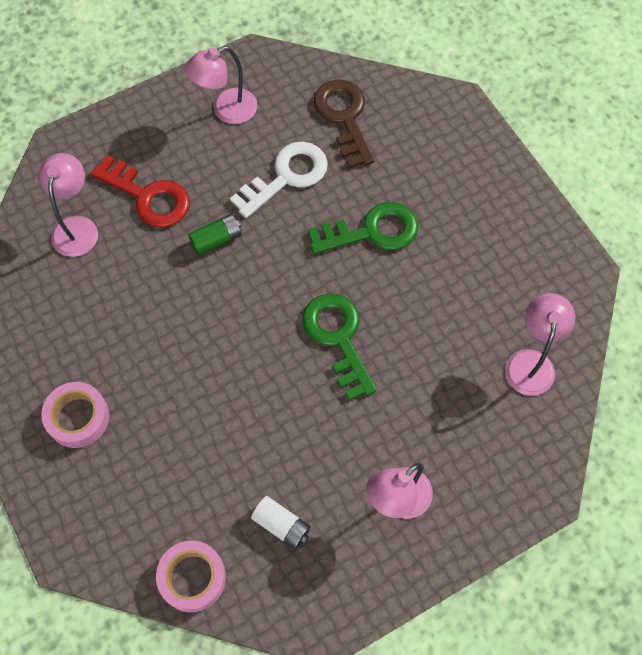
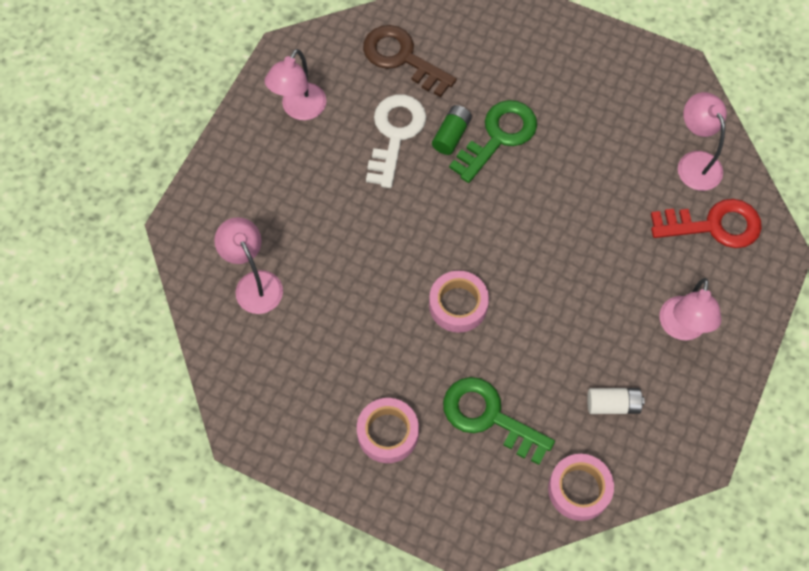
camera: 35 degrees left, 0 degrees up
(148, 196) = (294, 220): red key -> red key (714, 225)
(216, 240) = (381, 220): green battery -> green battery (451, 135)
(221, 350) = (458, 305): none -> pink tape
(338, 338) = (540, 236): green key -> green key (489, 417)

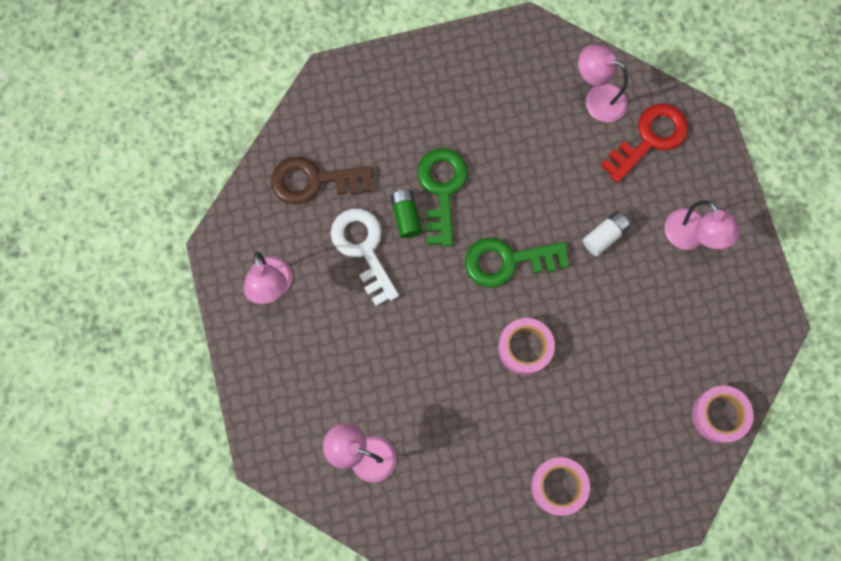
camera: 40 degrees left, 10 degrees up
(489, 417) = (617, 414): green key -> green key (508, 261)
(613, 404) = (691, 333): white battery -> white battery (604, 236)

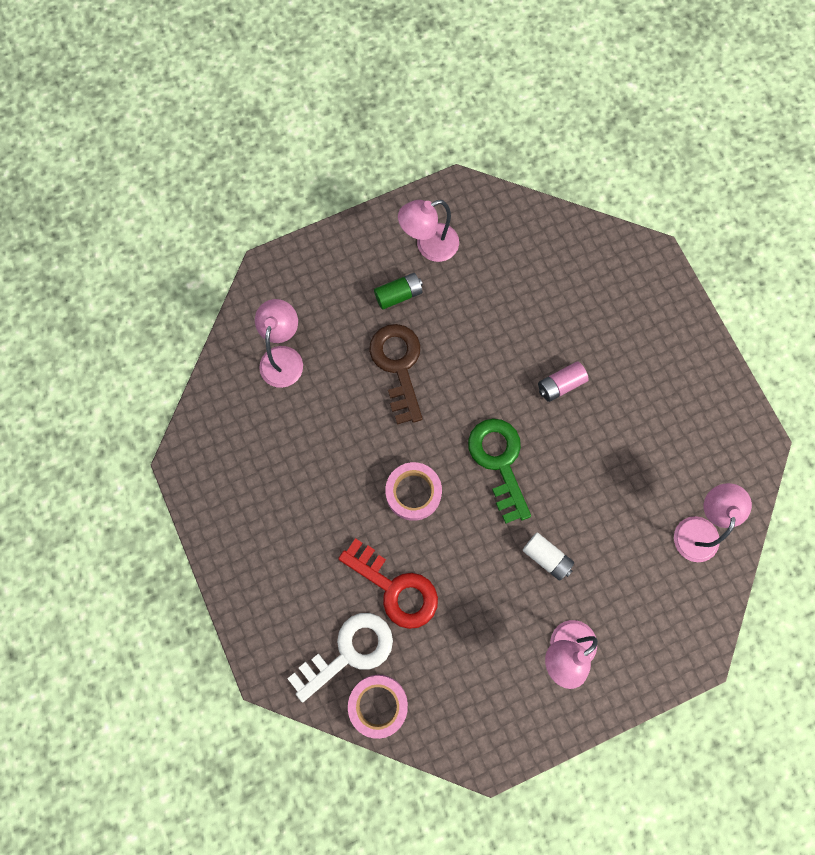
camera: 80 degrees right, 0 degrees up
(314, 181) = (542, 263): brown key -> brown key (398, 366)
(363, 249) = (483, 321): white key -> white key (349, 652)
(406, 216) = (525, 355): green battery -> green battery (398, 295)
(441, 189) = (560, 385): green key -> pink battery
(558, 486) = (280, 546): pink tape -> none
(649, 139) = (666, 592): red key -> red key (395, 588)

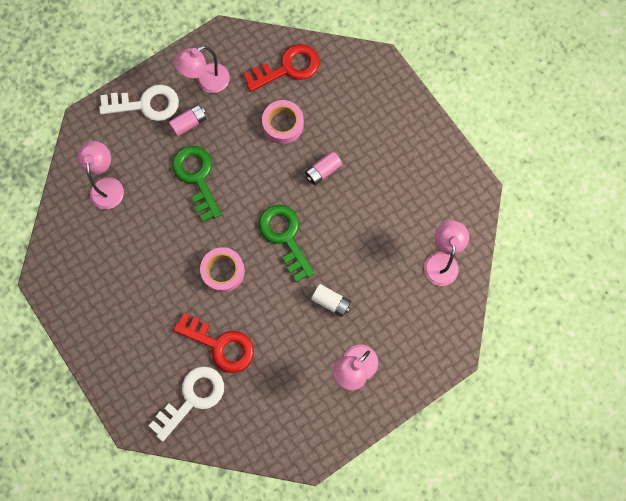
camera: 10 degrees left, 0 degrees up
(348, 262) = (146, 104): none -> white key
(378, 705) = (220, 433): pink tape -> pink tape (283, 124)
(398, 295) = (189, 123): green battery -> pink battery
(398, 366) = (197, 177): brown key -> green key
(534, 245) = (288, 68): none -> red key

